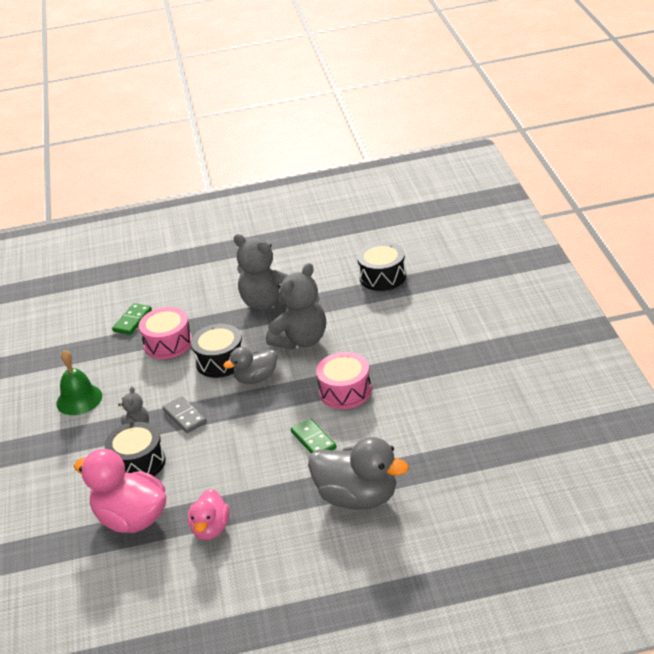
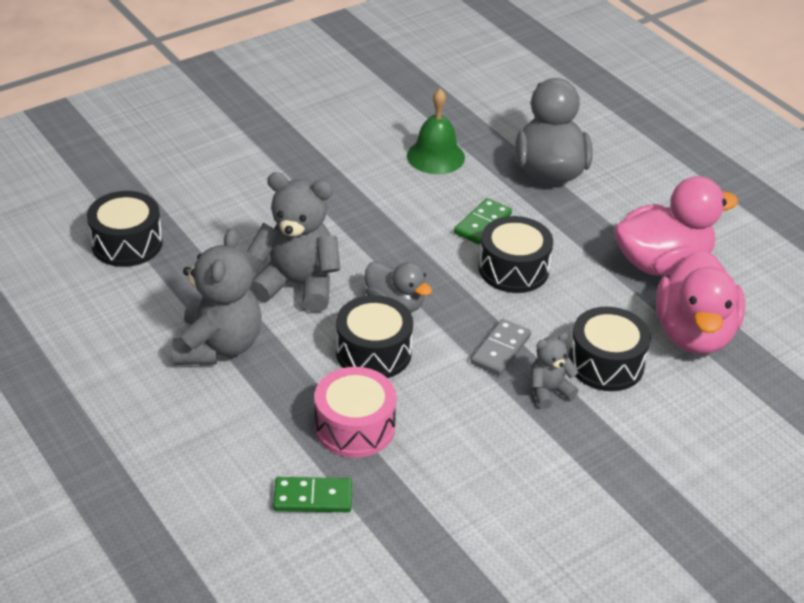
camera: 120 degrees left, 5 degrees up
(79, 399) = (524, 483): green bell -> green bell (435, 156)
(211, 529) = (662, 263): pink duck -> pink duck, size x1.67
(255, 443) = (513, 269): none -> black drum
(345, 391) = (386, 220): pink drum -> none

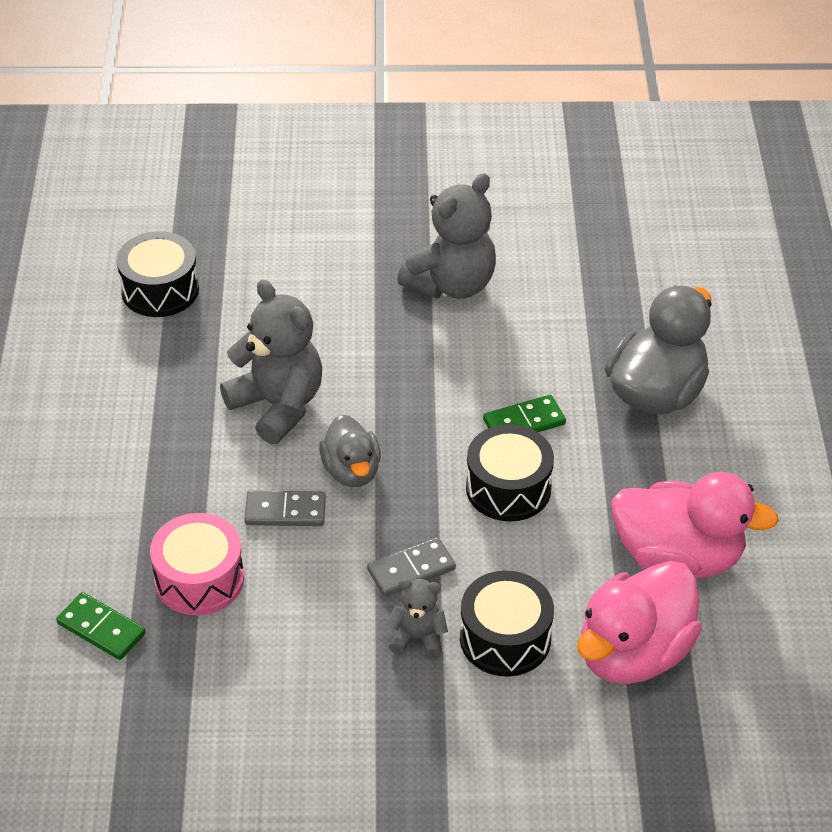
camera: 35 degrees right, 5 degrees up
(219, 346) = (150, 435): grey teddy bear -> grey teddy bear (451, 284)
(373, 352) = (285, 511): black drum -> grey domino
(435, 156) = (547, 322): green bell -> none

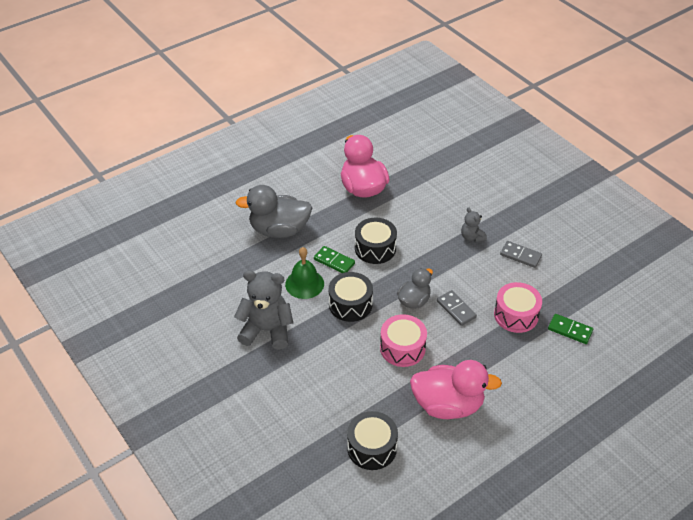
camera: 125 degrees left, 0 degrees up
(101, 628) = (570, 330): green domino -> green domino turned 60 degrees counterclockwise
(278, 406) = (402, 348): grey teddy bear -> pink drum
(411, 570) = (444, 255): grey domino -> grey domino (520, 255)
(505, 638) = (447, 215): black drum -> black drum (350, 304)
(506, 364) = (304, 284): none -> green bell
(633, 653) = (418, 181): pink duck -> pink duck (448, 405)

